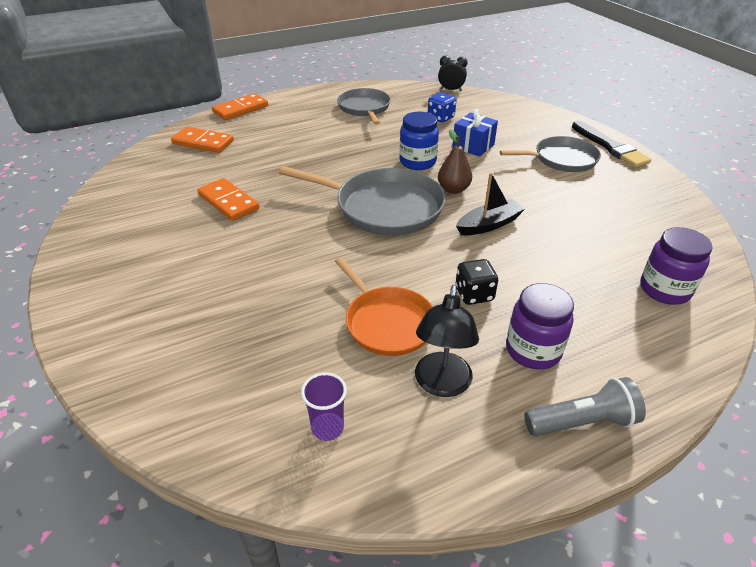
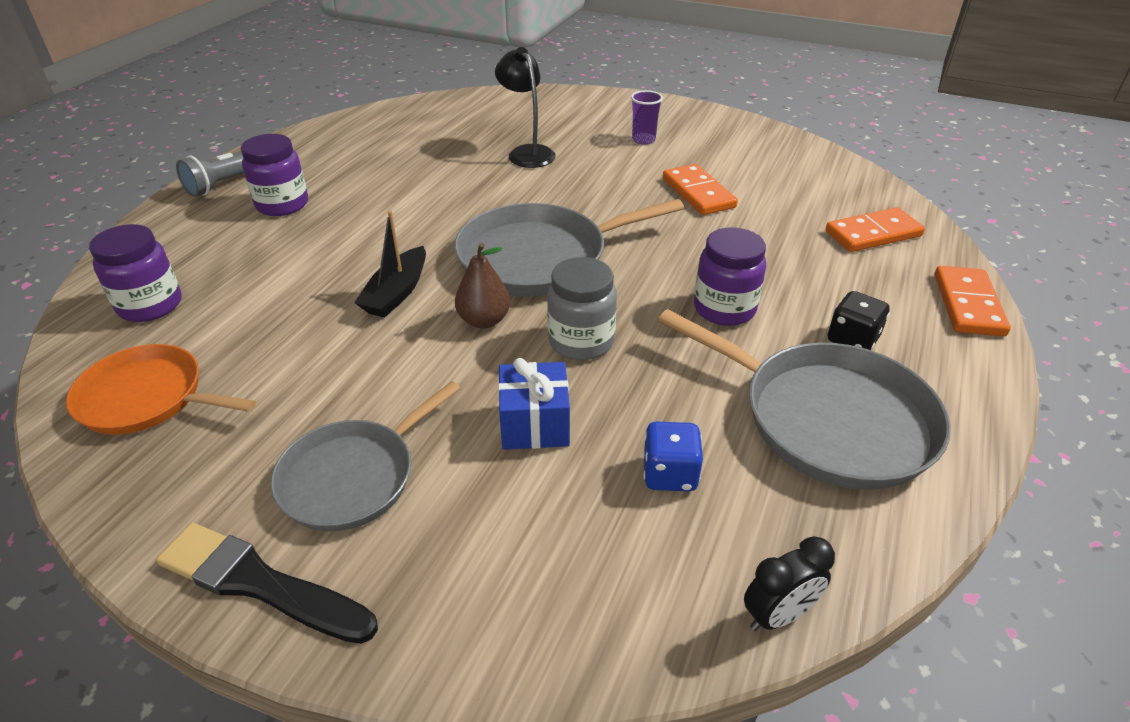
camera: 140 degrees right, 0 degrees up
(228, 202) = (698, 193): orange domino -> orange domino turned 60 degrees clockwise
(327, 428) = (401, 124): purple cup -> purple cup (643, 140)
(335, 147) = (724, 309): none -> purple jar
(364, 108) = (827, 419): grey pan -> grey pan, size x1.51
(387, 322) = (419, 176): orange pan -> orange pan (148, 398)
(417, 162) = (581, 341): blue jar -> grey jar
(441, 385) = (344, 163): black lamp -> black lamp (527, 152)
(474, 294) = (361, 221): black dice -> black dice (852, 340)

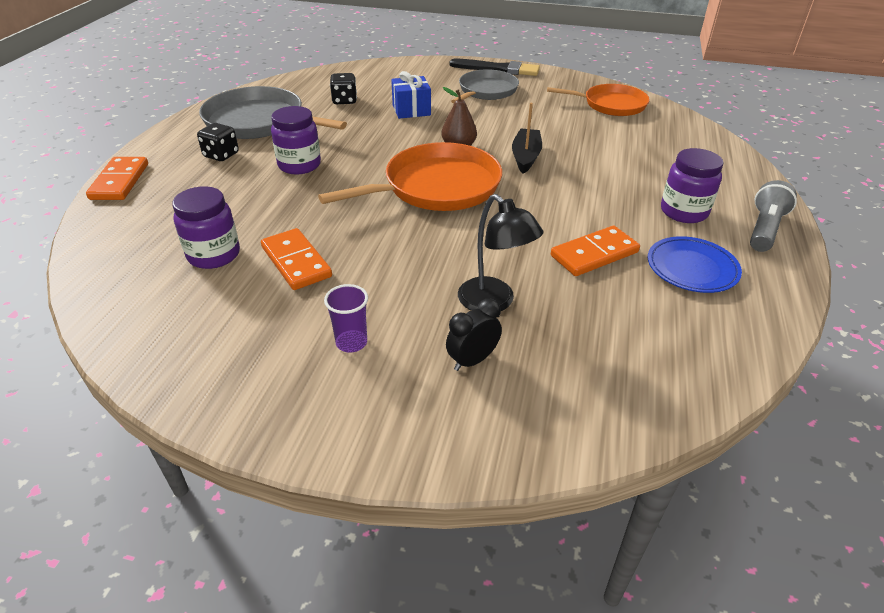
camera: 170 degrees right, 0 degrees up
(150, 305) = (673, 138): purple jar -> purple jar (214, 255)
(341, 160) = (692, 268): none -> blue plate
(540, 257) = (436, 187): grey pan -> orange pan
(581, 341) = (394, 142): grey jar -> none
(669, 474) = (344, 101): blue dice -> black dice
(778, 615) = (308, 75): black clock -> black clock (472, 360)
(873, 234) = (145, 232): orange domino -> orange domino (594, 254)

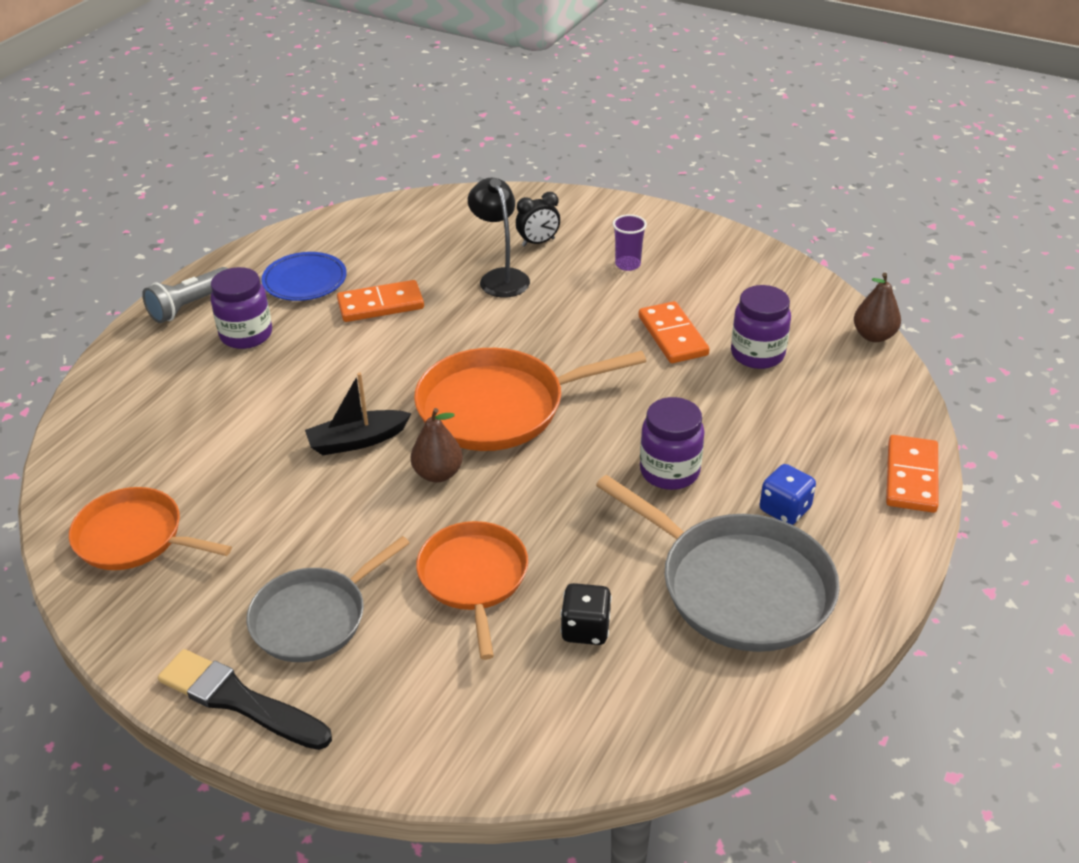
camera: 165 degrees left, 0 degrees up
(83, 290) = (873, 336): none -> brown pear
(221, 155) = (785, 509): black dice -> blue dice
(411, 110) = (474, 578): blue gift -> orange pan
(525, 157) = (357, 441): black boat -> black boat turned 45 degrees clockwise

